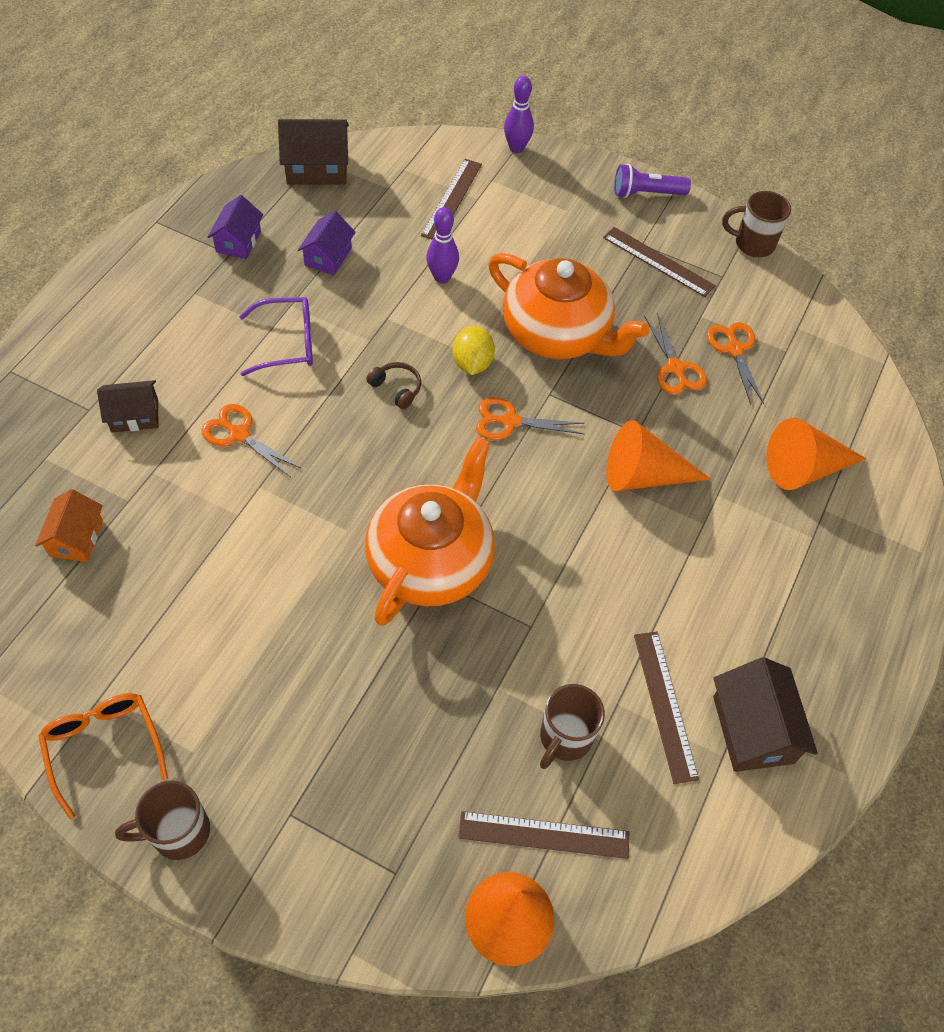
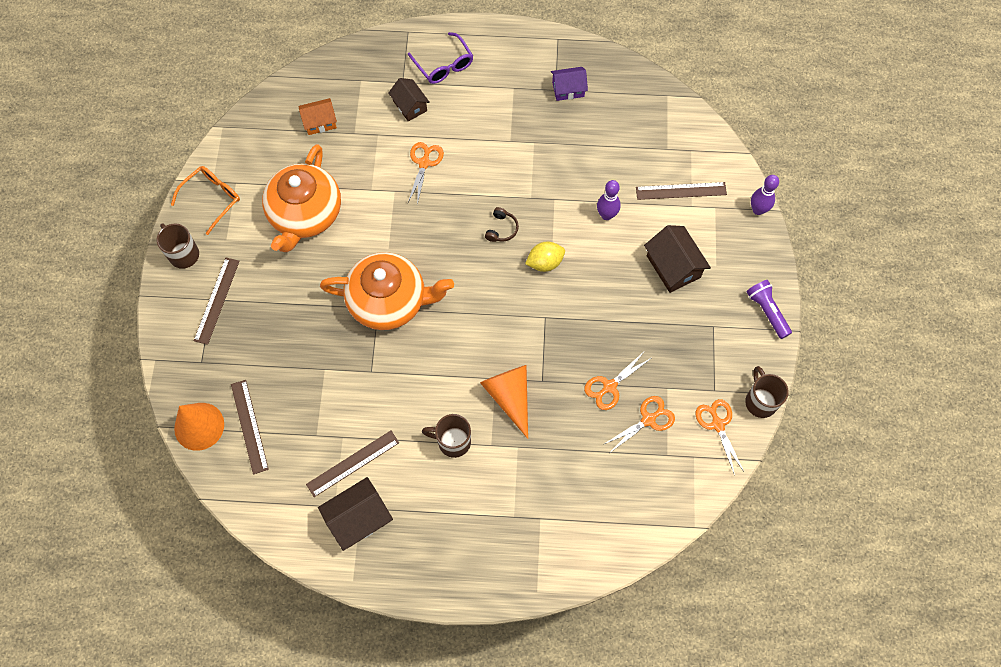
camera: 70 degrees right, 10 degrees up
(287, 343) = (503, 155): purple glasses -> purple glasses (444, 65)
(317, 168) = (658, 100): brown house -> brown house (673, 266)
(328, 256) = (585, 143): purple house -> none
(510, 422) = (510, 303): orange scissors -> orange scissors (718, 424)
(557, 334) = (598, 303): orange teapot -> orange teapot (305, 214)
(564, 738) = (309, 416): brown mug -> brown mug (453, 441)
(658, 261) = (702, 343): brown ruler -> brown ruler (217, 300)
(804, 468) = (567, 496): orange cone -> none

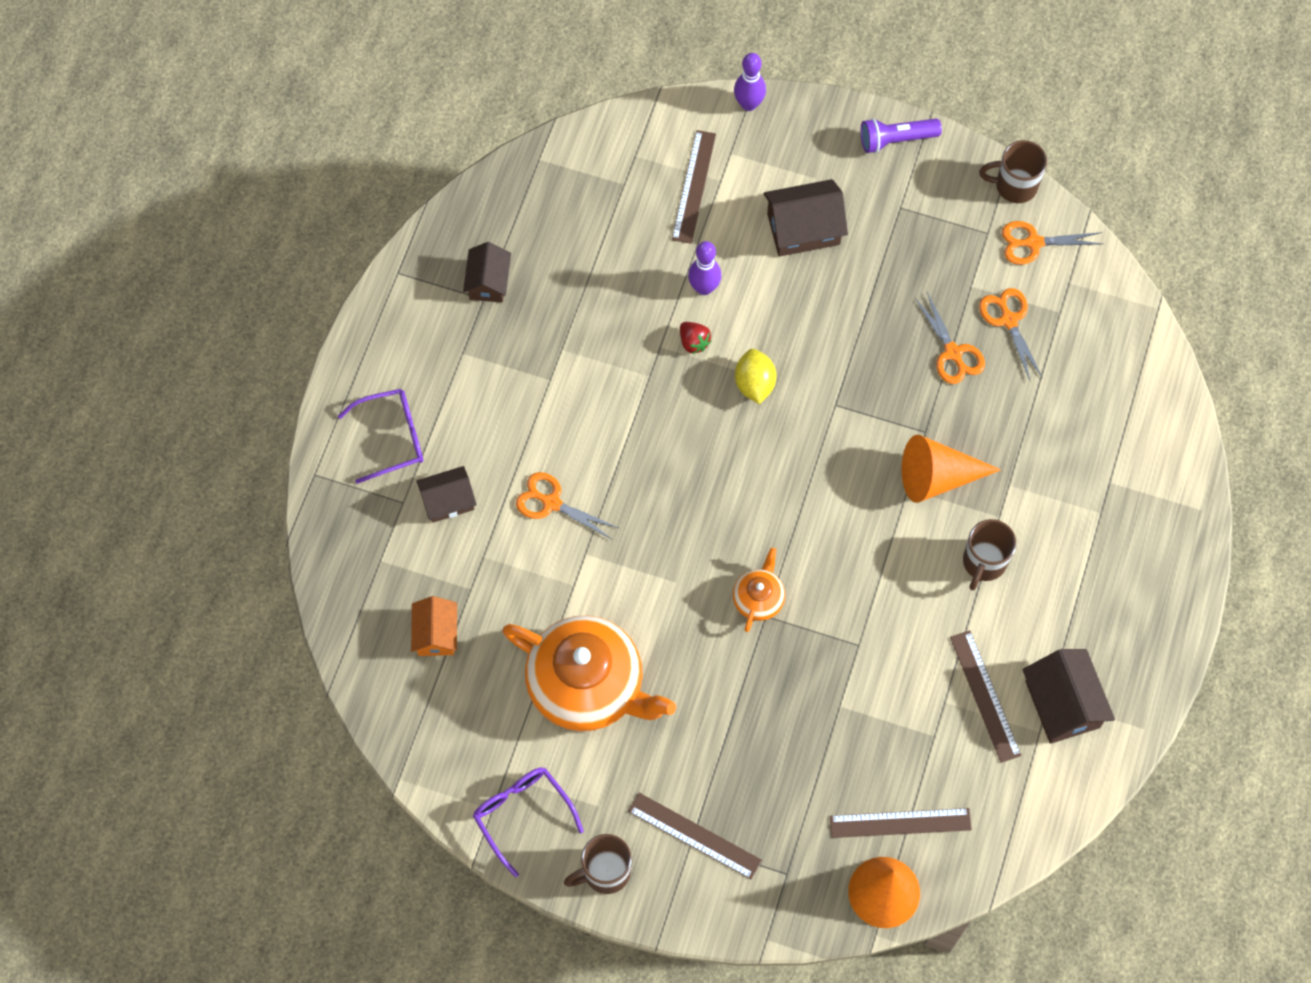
camera: 75 degrees left, 0 degrees up
(212, 199) = (522, 815): orange glasses -> purple glasses
(389, 301) = (758, 598): orange teapot -> orange teapot, size x0.46
(501, 229) = (687, 425): brown headphones -> none
(564, 218) = (694, 342): none -> red strawberry
(568, 89) = (488, 282): purple house -> brown house

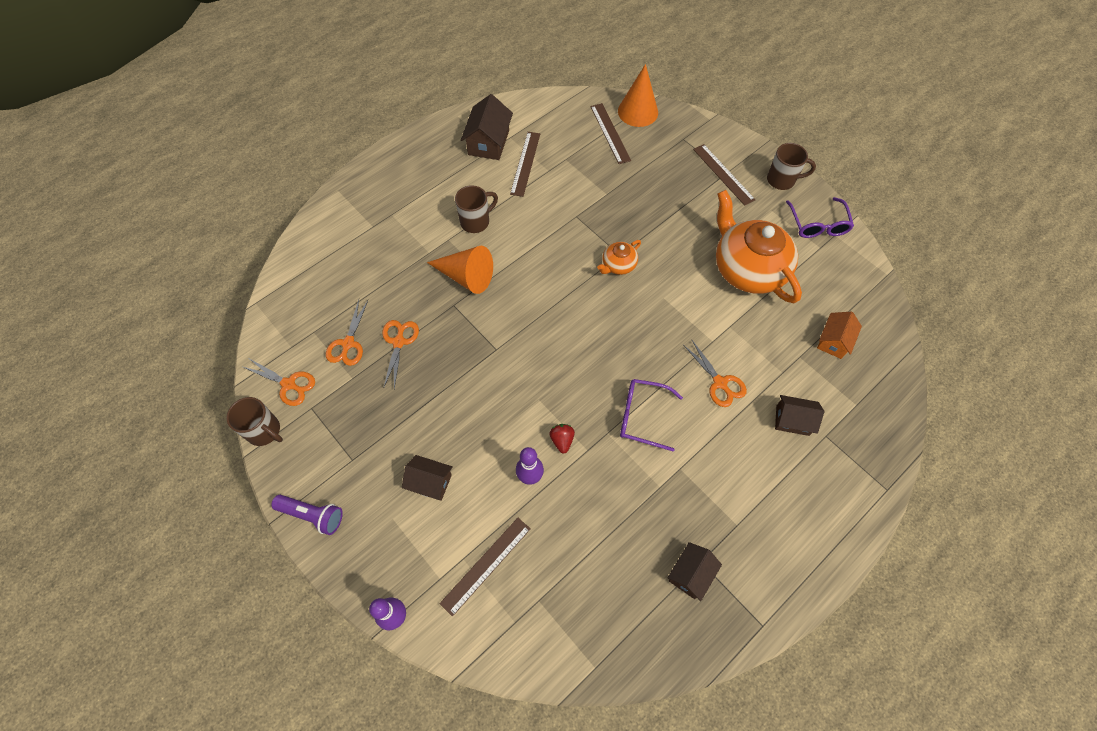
camera: 150 degrees left, 5 degrees down
(392, 438) = (817, 487): purple glasses -> purple glasses (642, 416)
(754, 384) = (539, 389): yellow lemon -> none
(803, 229) = (430, 482): brown house -> brown house, size x0.66
(900, 823) = (610, 133): brown ruler -> brown ruler turned 45 degrees clockwise

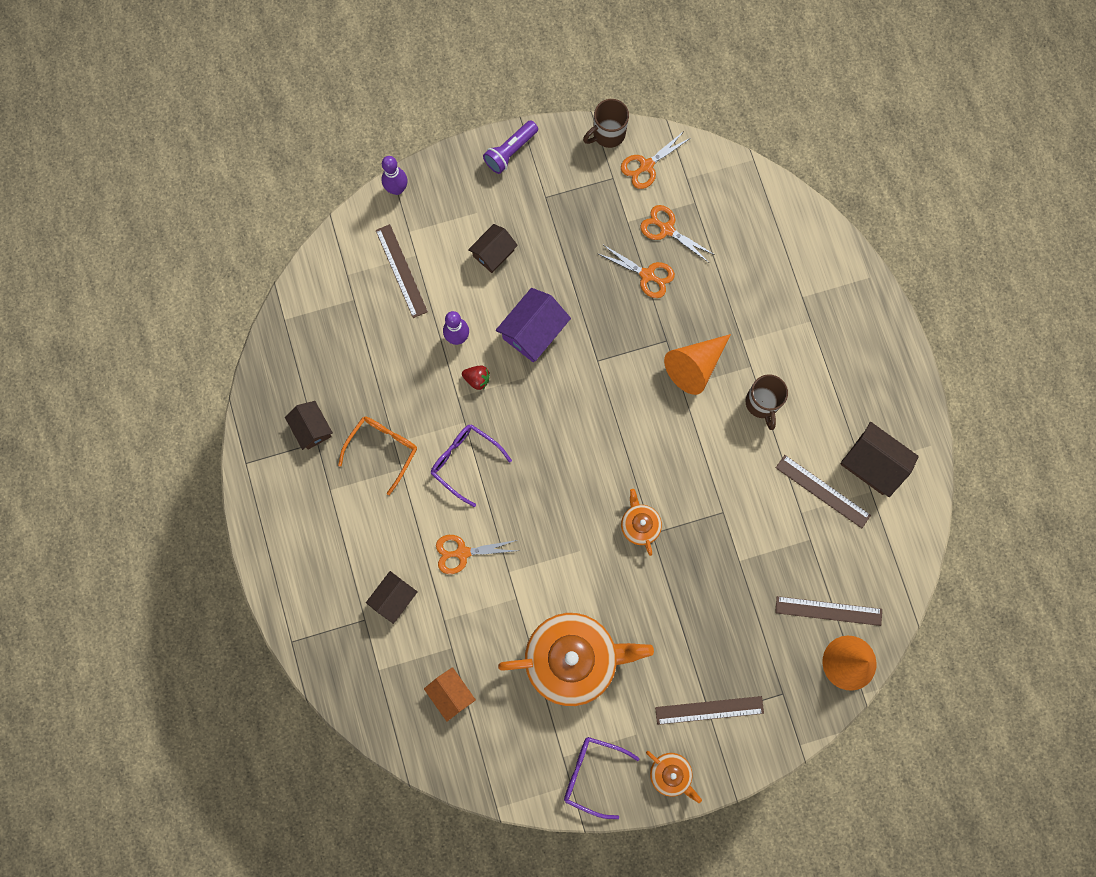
camera: 115 degrees right, 15 degrees up
(493, 412) = (533, 331): none -> purple house
(642, 416) = (465, 461): purple glasses -> purple glasses turned 90 degrees counterclockwise
(672, 494) = (383, 450): none -> orange glasses
(782, 180) = (671, 774): brown mug -> orange teapot

